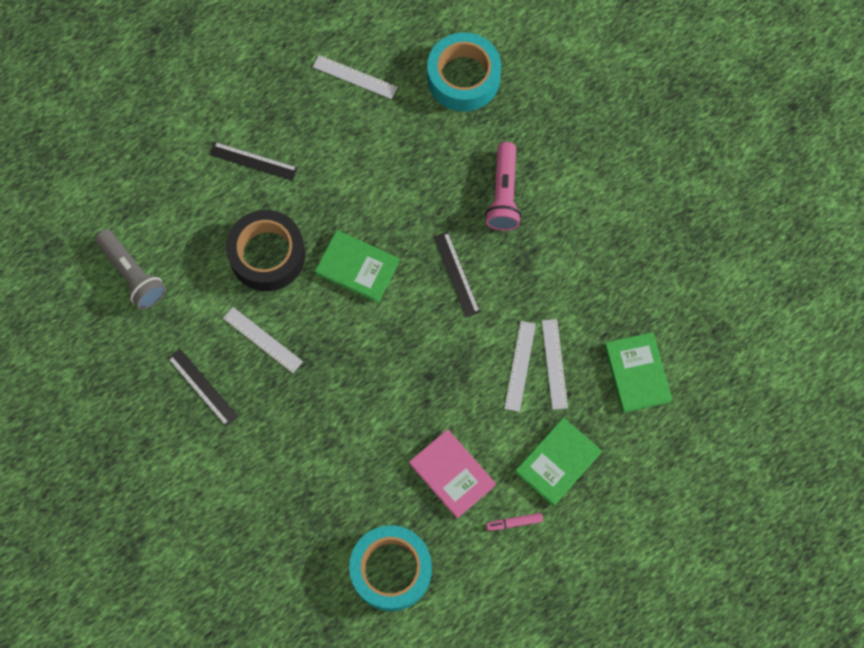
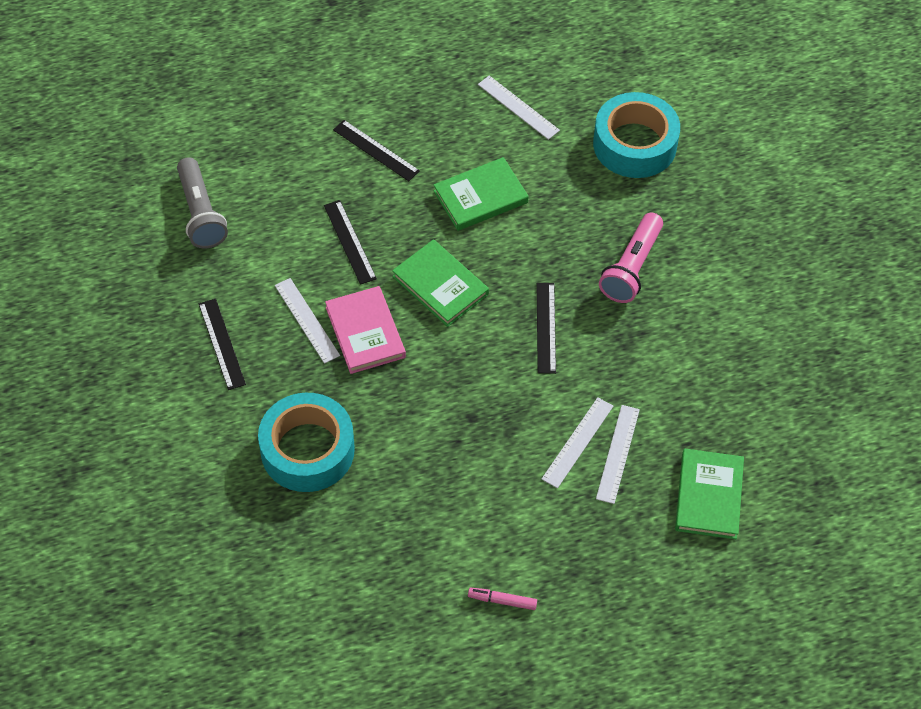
camera: 20 degrees right, 15 degrees down
(267, 255) = (349, 242): black tape -> black ruler
(391, 570) = (341, 599): turquoise tape -> turquoise tape (307, 450)
(452, 474) = (454, 525): pink book -> pink book (365, 332)
(558, 462) = (579, 556): green book -> green book (480, 197)

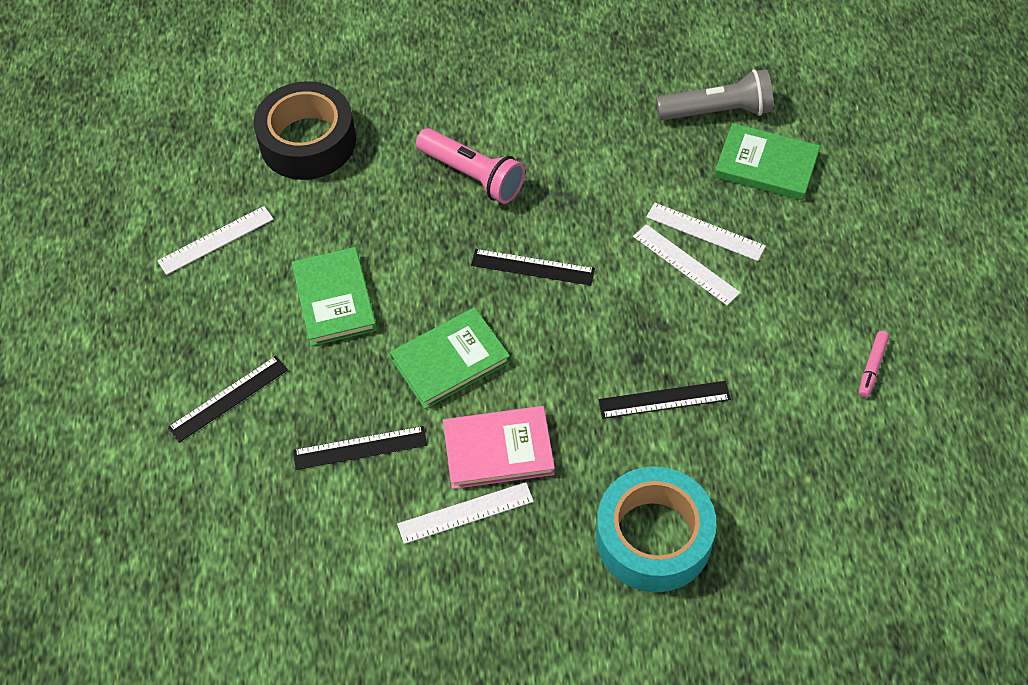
camera: 75 degrees left, 0 degrees up
(200, 213) = (263, 622): grey flashlight -> grey flashlight (718, 111)
(222, 344) = (478, 619): black ruler -> black ruler (664, 399)
(634, 144) = (308, 141): turquoise tape -> black tape

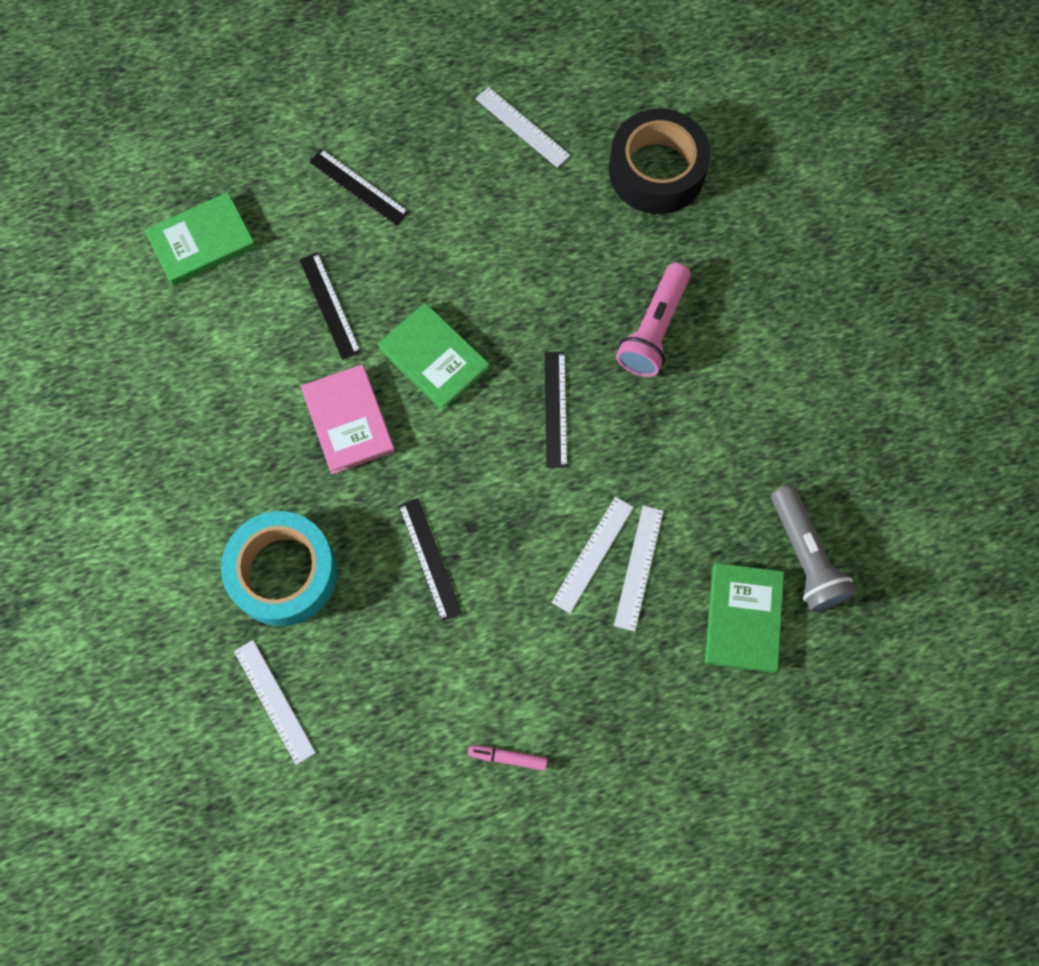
camera: 75 degrees right, 15 degrees up
(335, 299) = (480, 244): green book -> green book (202, 242)
(465, 513) = (281, 407): white ruler -> white ruler (274, 701)

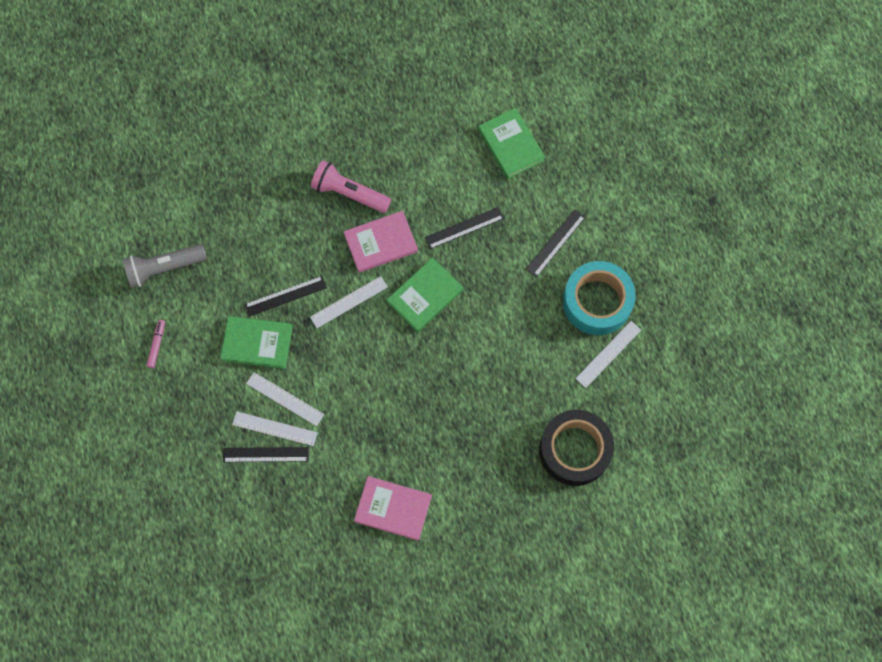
camera: 90 degrees right, 0 degrees up
(274, 701) = (199, 207): white ruler -> white ruler (349, 302)
(284, 573) = (279, 208): turquoise tape -> turquoise tape (597, 302)
(555, 409) = (387, 376): black ruler -> black ruler (266, 454)
(653, 329) = (446, 443): pink flashlight -> pink flashlight (349, 193)
(742, 618) = (237, 495): green book -> green book (257, 343)
(749, 399) = (393, 509): none -> pink book
(805, 557) = (278, 540): grey flashlight -> grey flashlight (164, 268)

